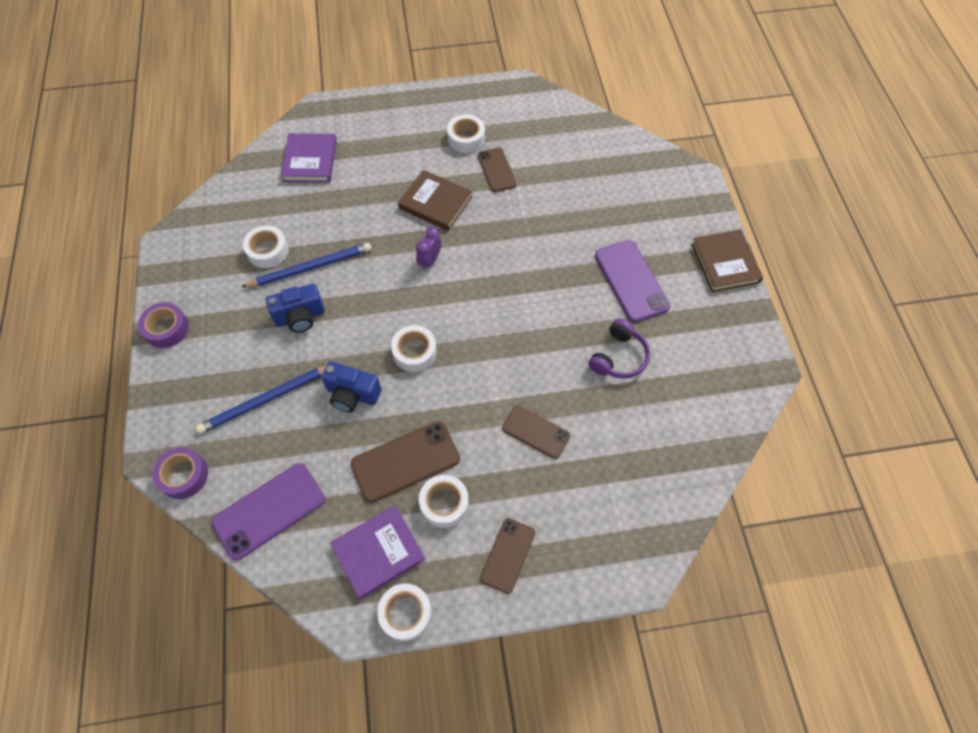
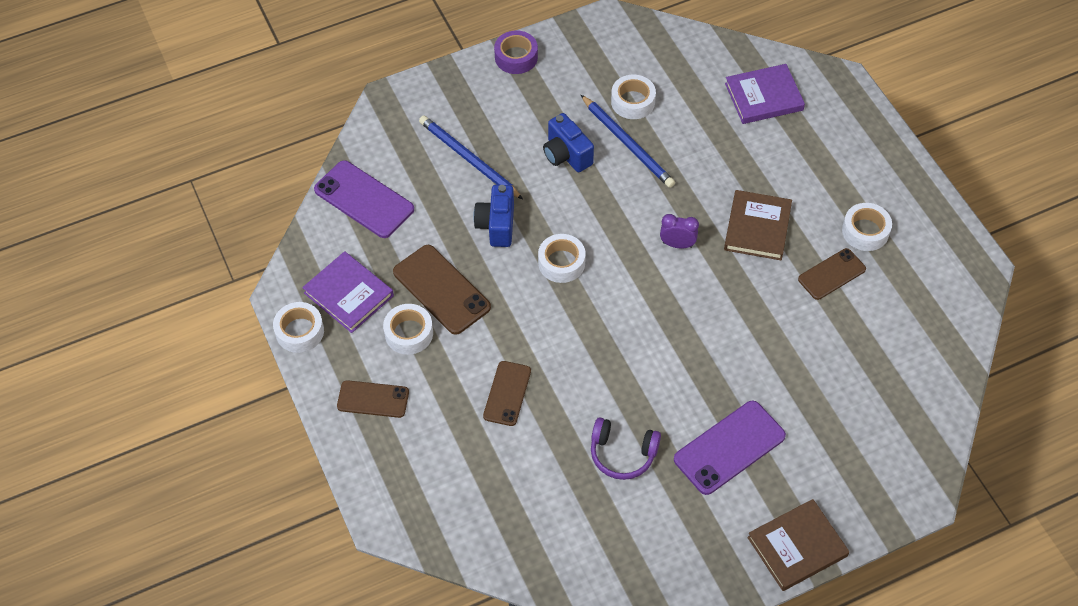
camera: 75 degrees right, 5 degrees down
(183, 475) = (378, 126): purple tape -> none

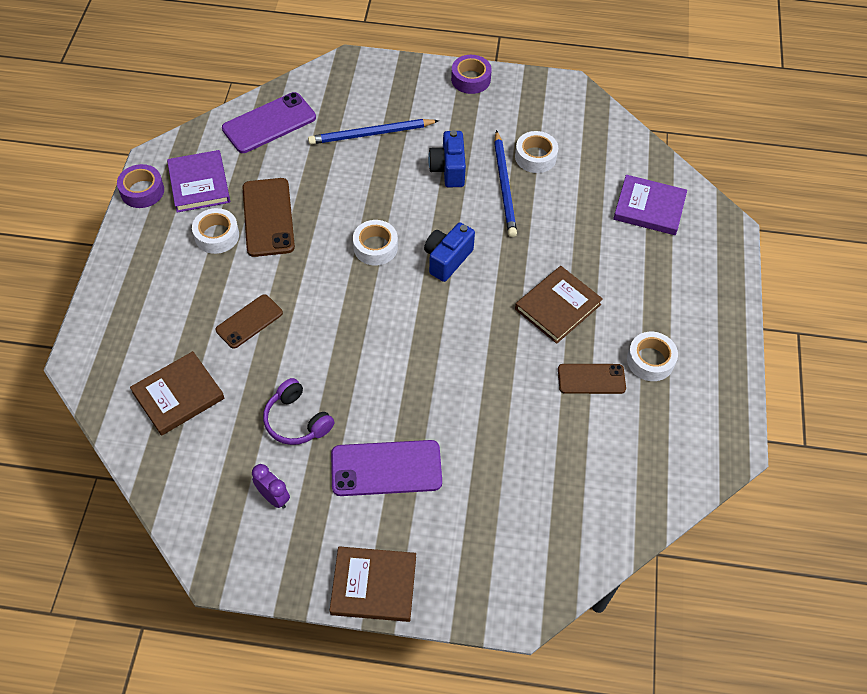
camera: 30 degrees right, 0 degrees up
(300, 331) = (142, 191): white tape -> purple tape
(364, 199) = (269, 123): purple phone -> purple phone turned 75 degrees clockwise
(373, 399) = (149, 268): brown phone -> none
(468, 159) = (371, 134): blue pencil -> blue pencil turned 90 degrees counterclockwise
(497, 225) = (350, 193): blue camera -> blue camera (447, 259)
(501, 495) = (178, 395): none -> brown book
(677, 244) = (480, 283): purple clock -> purple clock (273, 497)

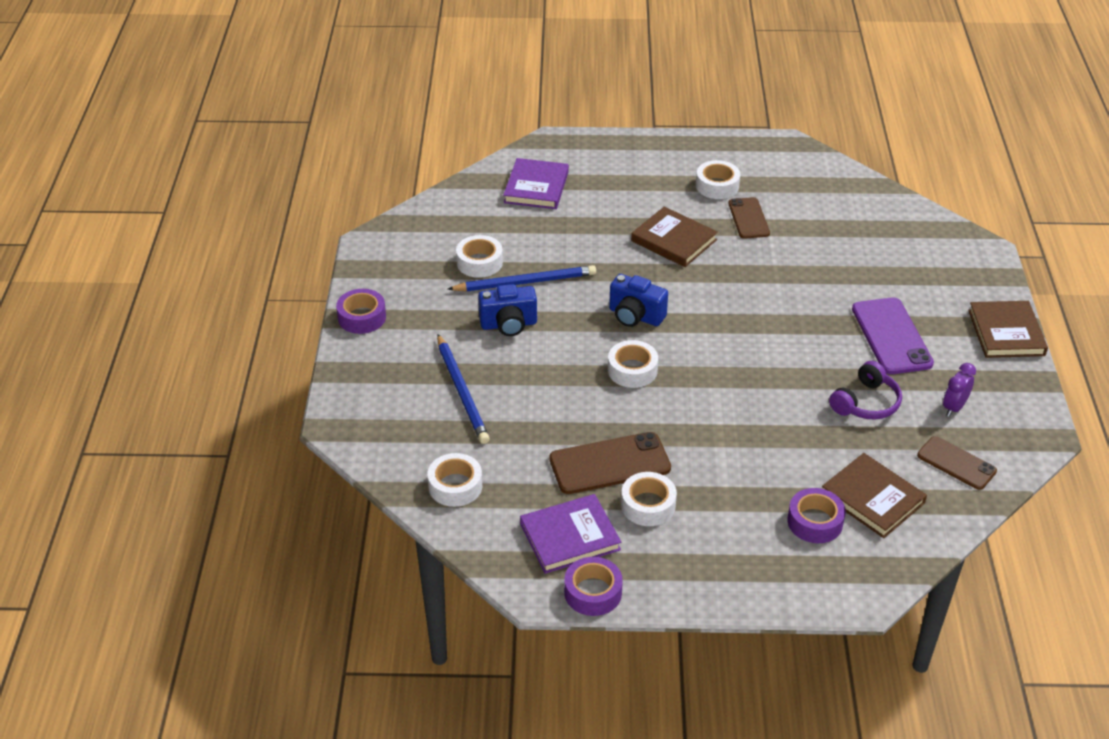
camera: 95 degrees left, 15 degrees down
(165, 346) = (815, 522): none -> purple tape
(249, 321) = (760, 457): brown phone -> brown phone (956, 463)
(269, 123) = (455, 486): purple phone -> white tape

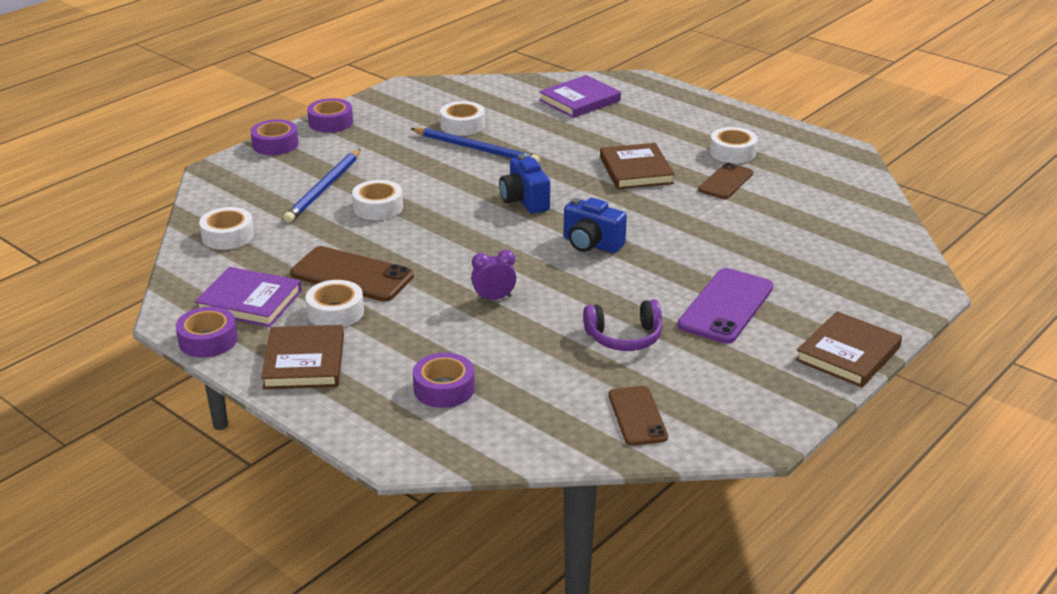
camera: 40 degrees right, 10 degrees down
(349, 368) = (275, 144): none -> purple tape
(508, 324) = (422, 167): blue camera -> blue camera (591, 244)
(632, 370) = (465, 230): white tape -> white tape (378, 207)
(872, 499) = (519, 400): brown book -> brown book (304, 362)
(954, 407) = (702, 379): purple clock -> purple clock (494, 298)

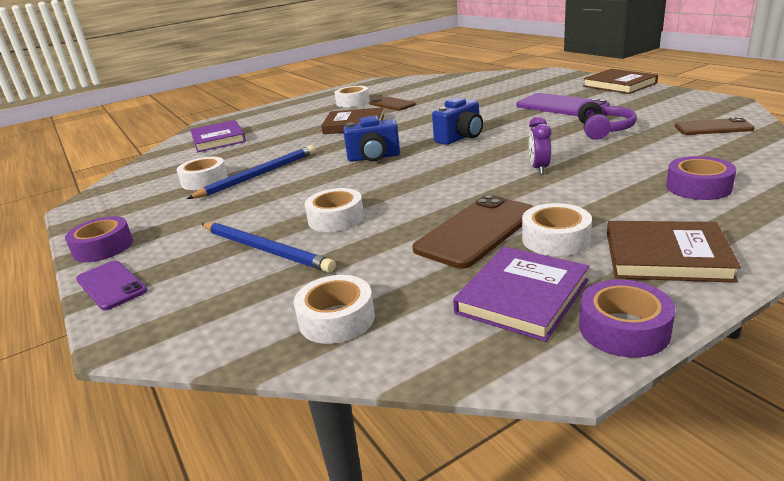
camera: 70 degrees left, 5 degrees down
(275, 144) = (111, 285): purple tape -> purple phone

